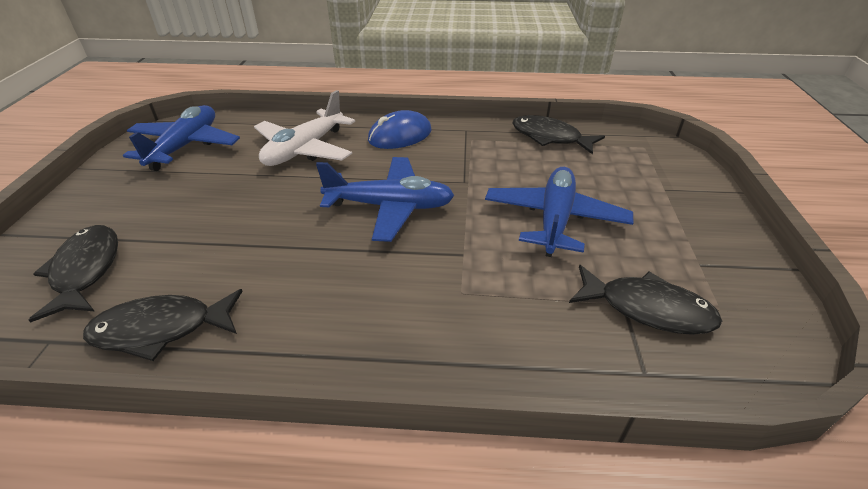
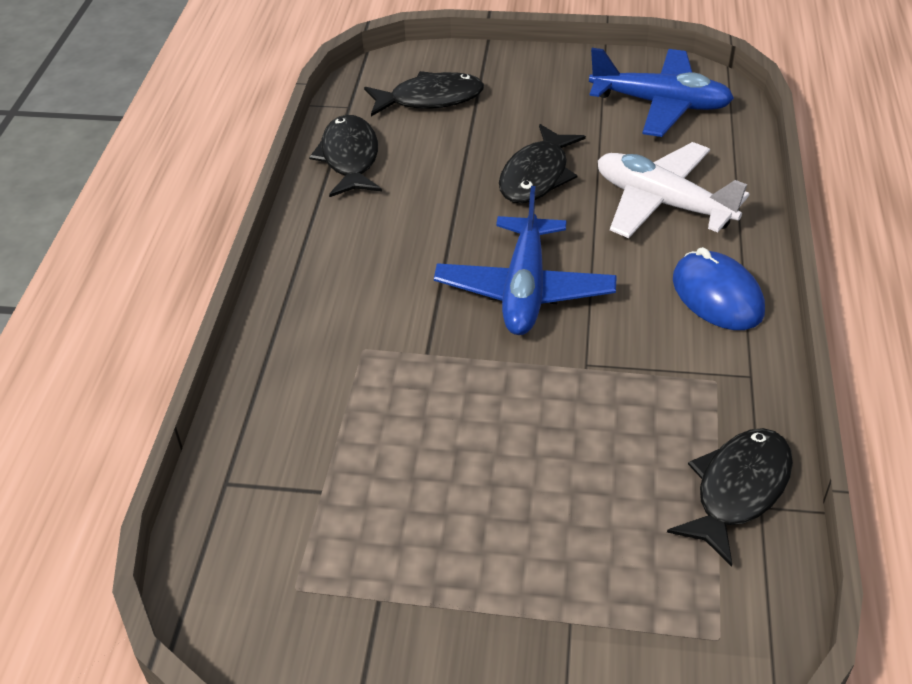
camera: 95 degrees right, 5 degrees up
(554, 219) = (490, 453): blue plane -> none
(647, 309) = (309, 511): black fish -> black fish (537, 175)

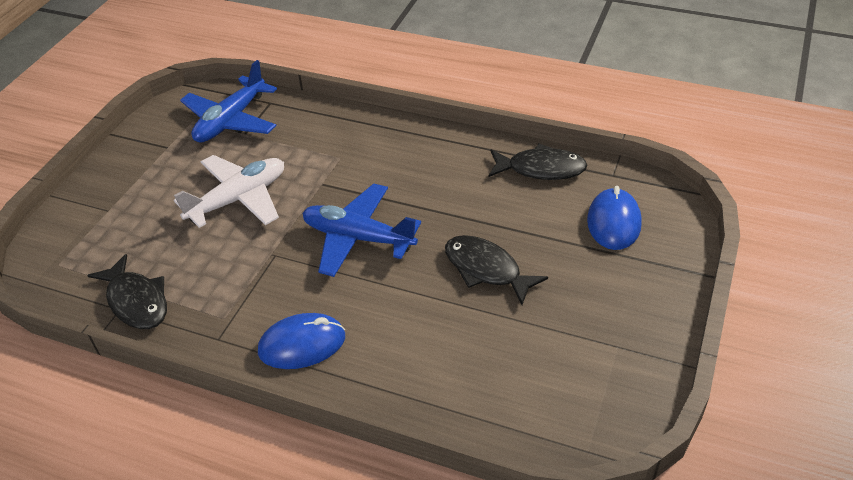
camera: 105 degrees right, 0 degrees up
(430, 99) = (614, 222): black fish -> blue mouse
(660, 104) = (572, 382): blue plane -> blue plane (231, 121)
(662, 203) = (423, 341): white plane -> white plane (238, 199)

